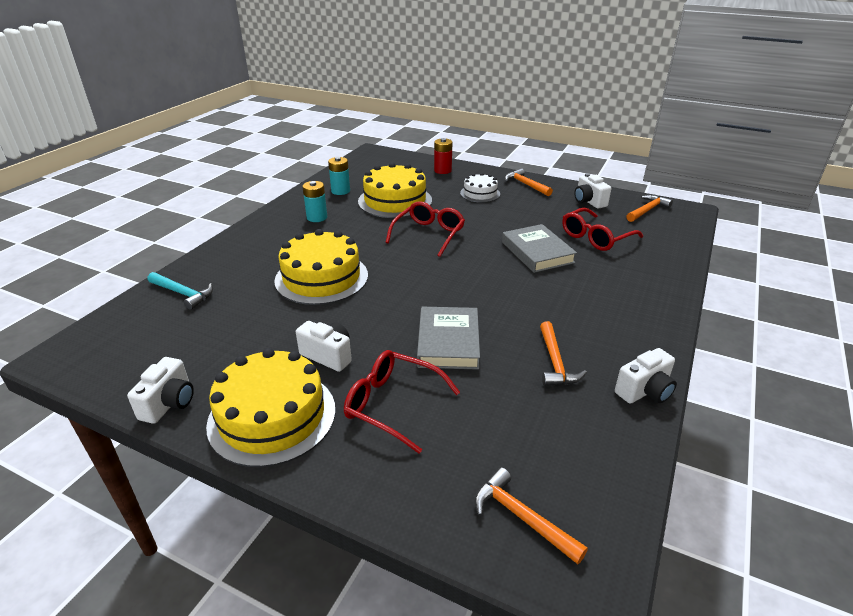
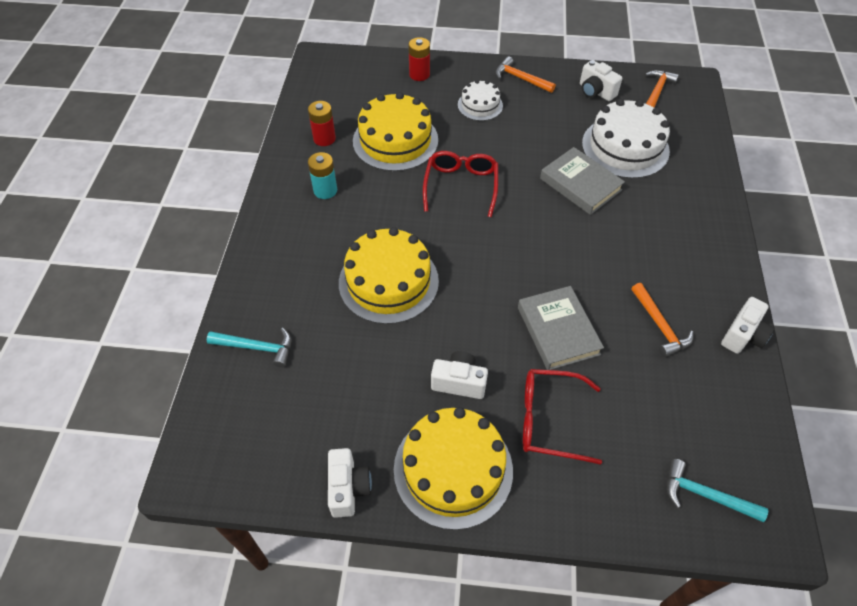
camera: 20 degrees left, 20 degrees up
(340, 191) = (324, 138): turquoise battery -> red battery
(522, 517) = (705, 495): orange hammer -> turquoise hammer
(595, 237) = (625, 147): red glasses -> white cake

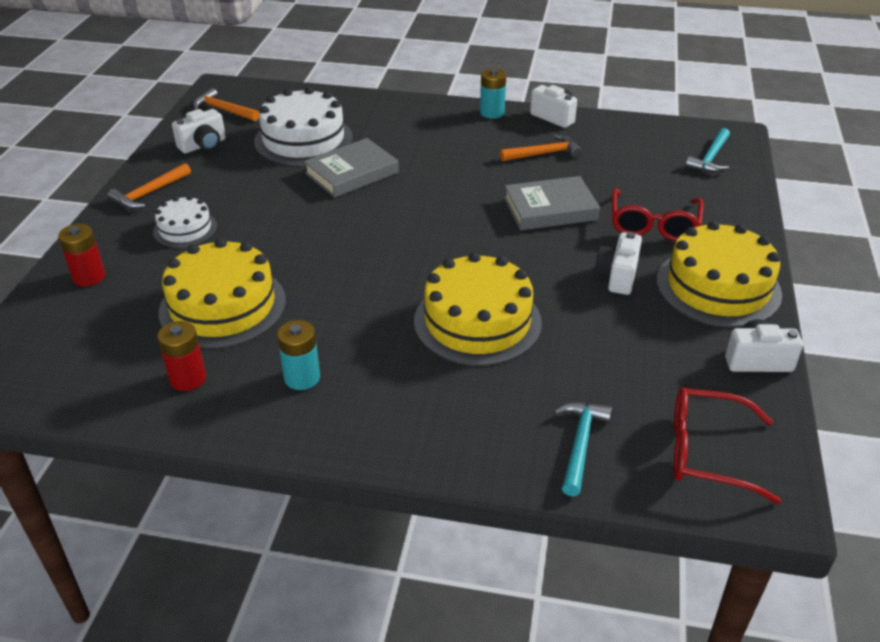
camera: 85 degrees left, 15 degrees down
(461, 186) = (329, 255): red glasses -> red glasses (707, 452)
(729, 279) = (492, 113): none -> turquoise battery

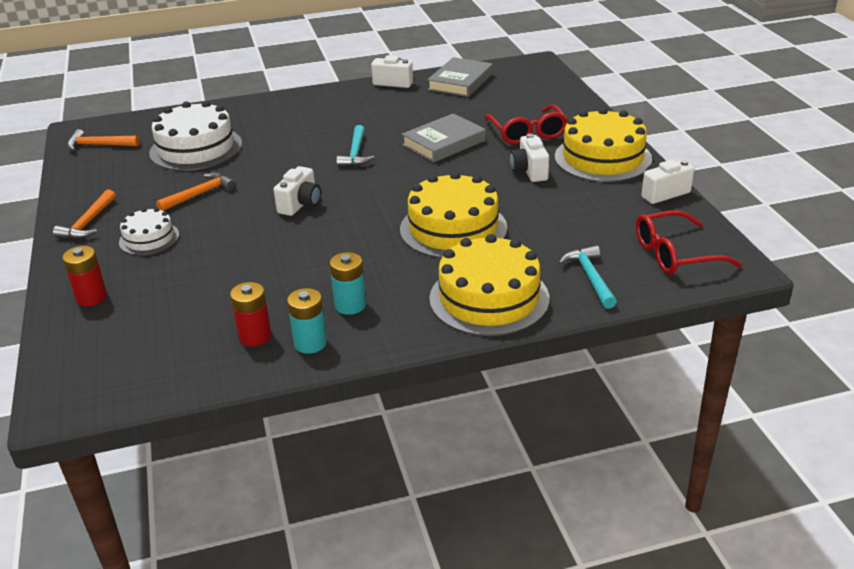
camera: 25 degrees left, 5 degrees down
(203, 145) = (105, 175): white camera -> white camera (300, 204)
(223, 306) = (237, 280): yellow cake -> yellow cake (489, 298)
(352, 173) = (261, 161): grey book -> grey book (460, 82)
(492, 113) = (341, 91): turquoise battery -> turquoise battery (310, 343)
(544, 154) = (407, 108): orange hammer -> orange hammer (199, 194)
(710, 158) = (532, 81): turquoise hammer -> turquoise hammer (356, 153)

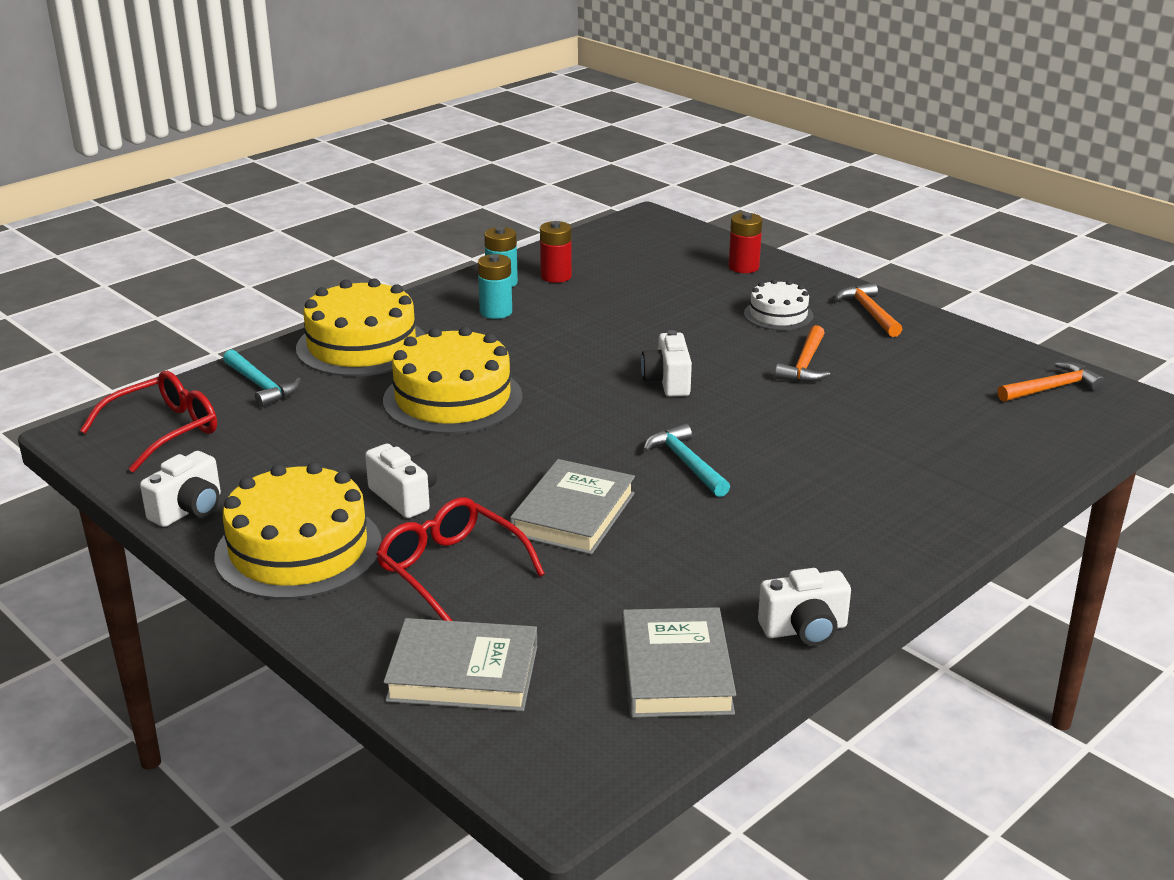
camera: 150 degrees right, 5 degrees down
(196, 148) = (918, 415): white cake -> none
(548, 97) = (463, 673): none -> grey book

